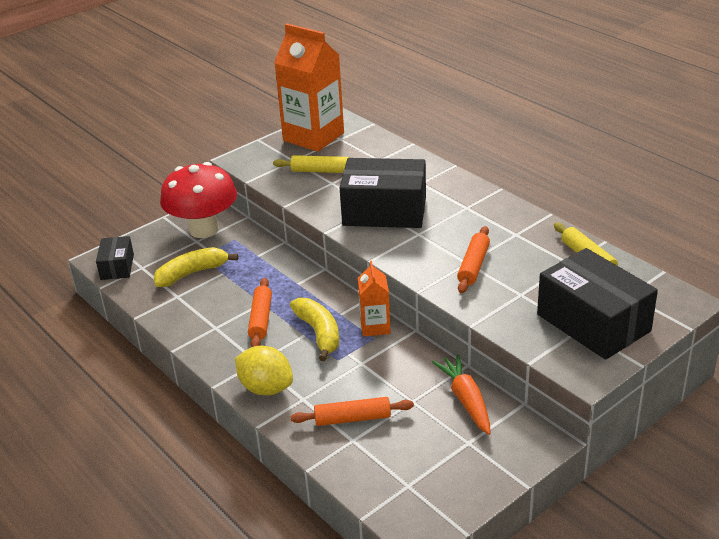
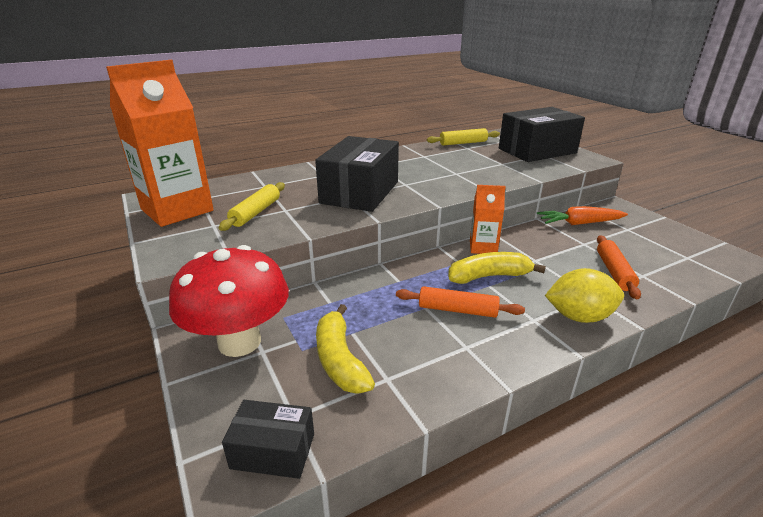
camera: 80 degrees left, 5 degrees down
(266, 388) = (579, 316): yellow lemon -> yellow lemon turned 45 degrees clockwise
(473, 266) = (461, 172): orange rolling pin -> none

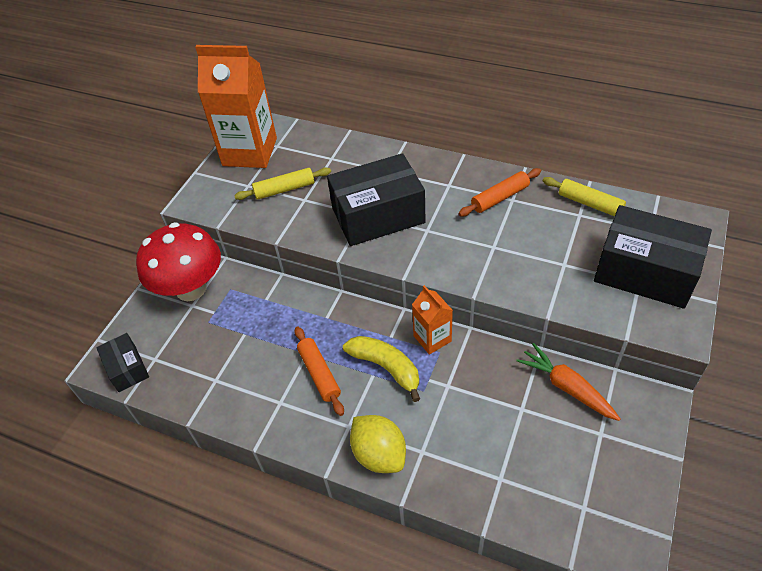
camera: 55 degrees right, 20 degrees up
(340, 360) = (213, 346): yellow banana -> none
(614, 272) = (483, 453): orange rolling pin -> orange rolling pin (500, 198)

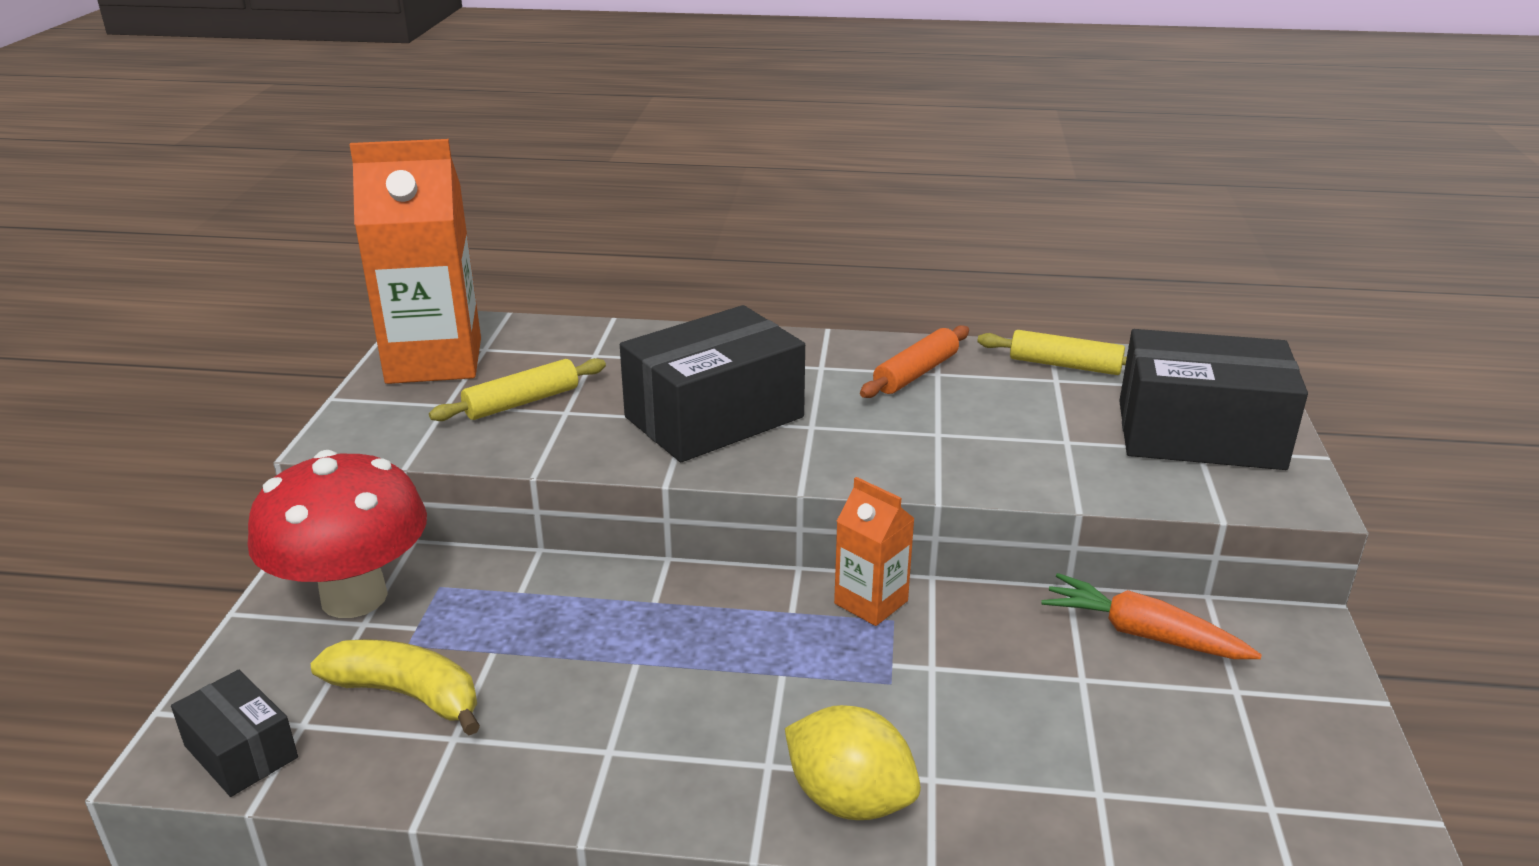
camera: 20 degrees left, 20 degrees down
(319, 374) = (674, 690): orange rolling pin -> none
(386, 367) = (803, 659): yellow banana -> yellow banana (408, 695)

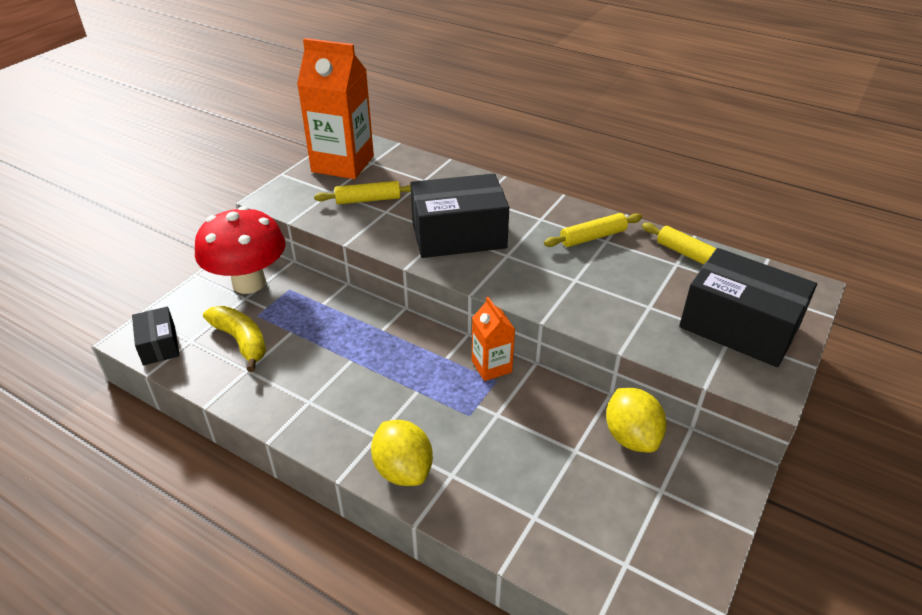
camera: 25 degrees right, 10 degrees up
(916, 373) = (592, 237): orange rolling pin -> yellow rolling pin
(1142, 634) = (631, 437): orange carrot -> yellow lemon

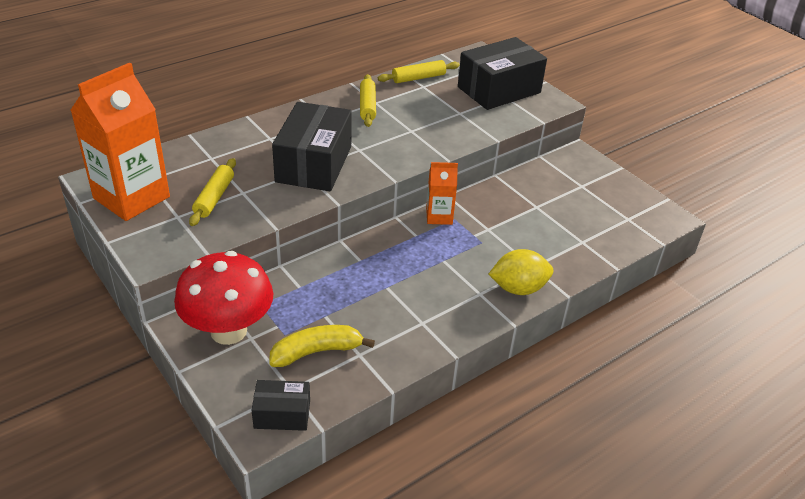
camera: 70 degrees left, 0 degrees up
(631, 437) = (536, 180): yellow lemon -> none

